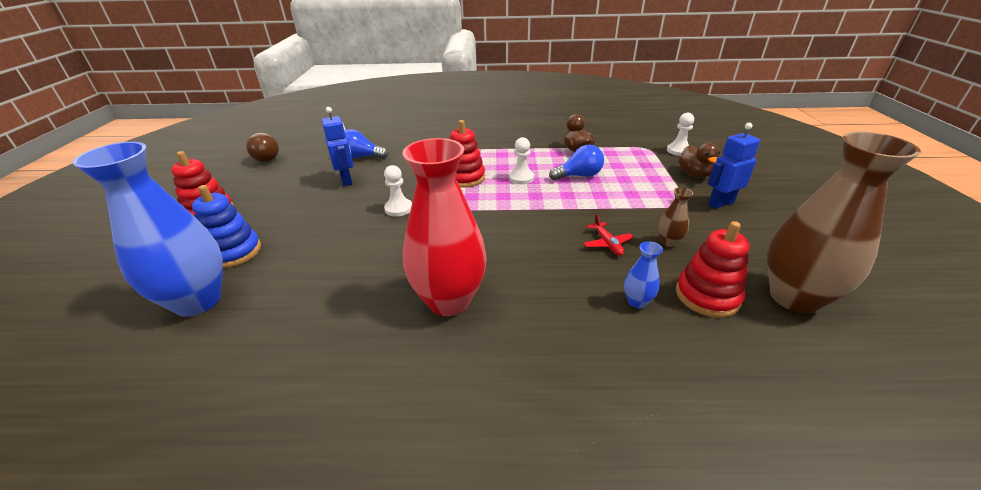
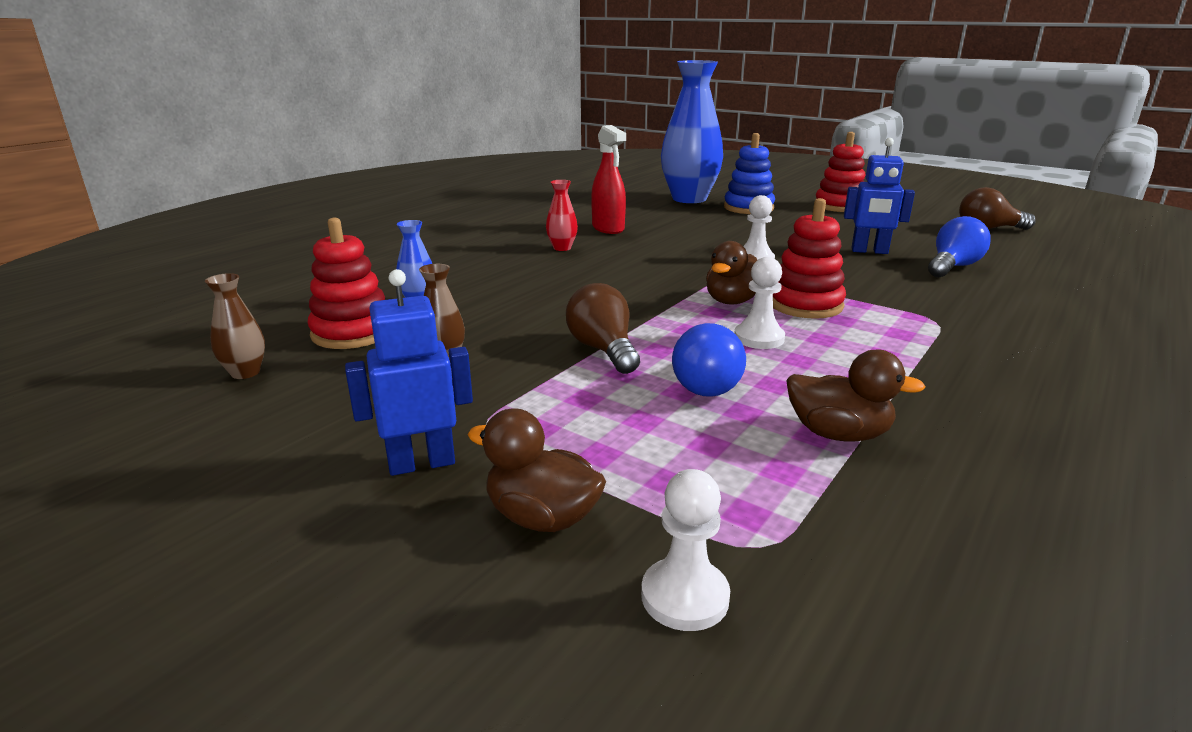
camera: 125 degrees right, 10 degrees down
(363, 303) = (608, 228): none -> red spray bottle
(449, 300) = (562, 248): red vase -> red vase, size x0.42
(483, 195) = (732, 301): none -> brown duck
(589, 206) = (603, 350): none -> brown light bulb
(607, 244) = (511, 326): red plane -> none
(720, 203) = (421, 463): blue robot -> blue robot turned 120 degrees counterclockwise
(794, 297) = (245, 372): brown vase -> brown vase, size x0.42

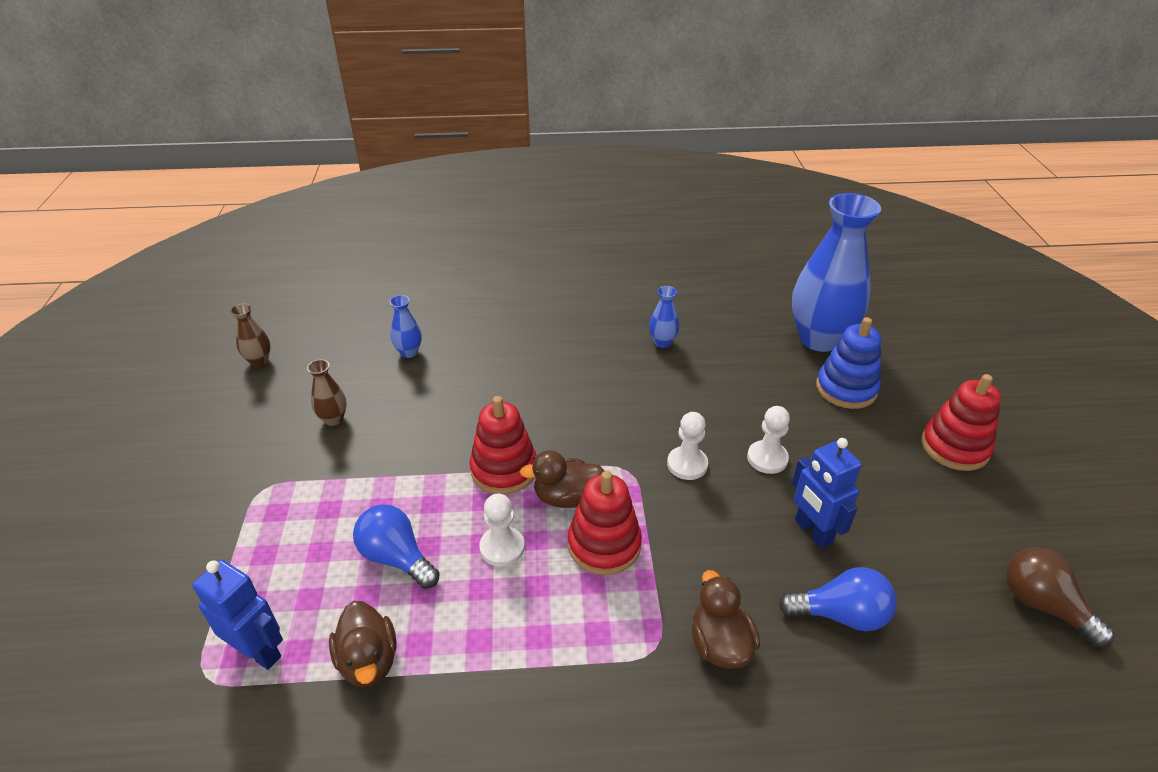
camera: 50 degrees right, 15 degrees up
(352, 332) = (339, 359): red stacking toy -> red stacking toy (504, 469)
(421, 463) = (208, 490): blue robot -> blue robot (259, 651)
(542, 517) = (183, 569): brown duck -> brown duck (720, 644)
(562, 248) = (583, 347): red vase -> none
(603, 350) = (407, 478): brown light bulb -> none
(608, 228) = (662, 342): red spray bottle -> blue vase
(685, 597) = (141, 664): white pawn -> white pawn (767, 458)
(709, 384) = (396, 558): blue light bulb -> blue light bulb turned 60 degrees clockwise

